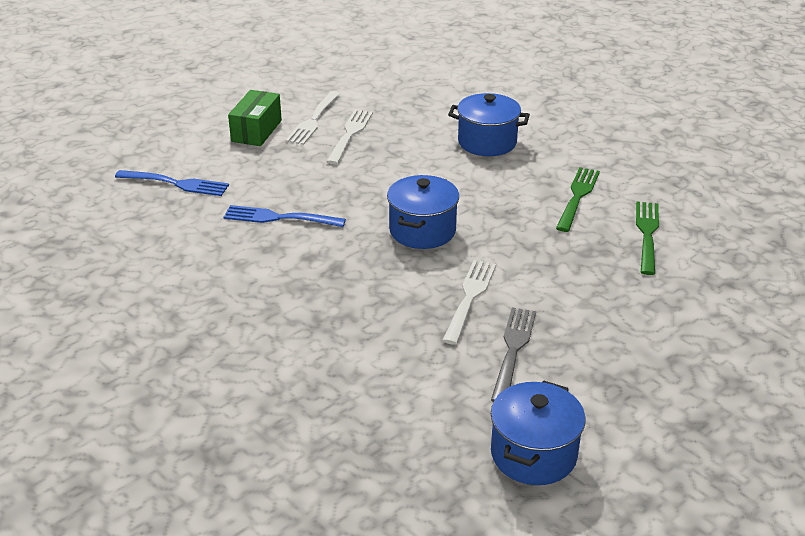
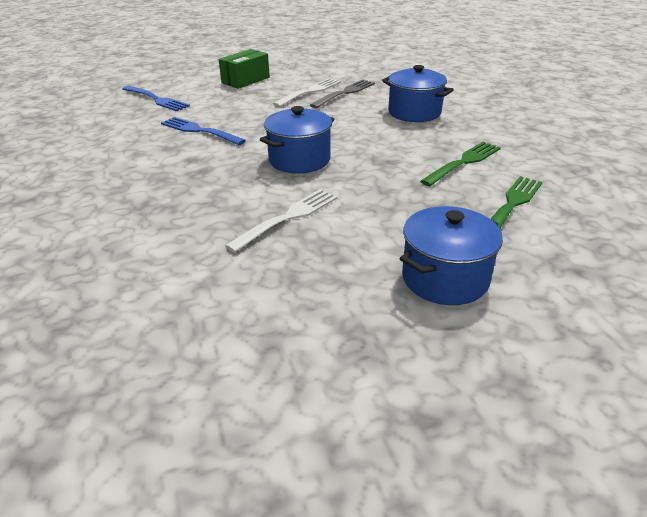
camera: 25 degrees right, 0 degrees up
(313, 120) = (292, 80): white fork -> none
(513, 351) = (283, 273): grey fork -> grey fork (344, 93)
(533, 454) = (201, 386): blue pot -> blue pot (445, 278)

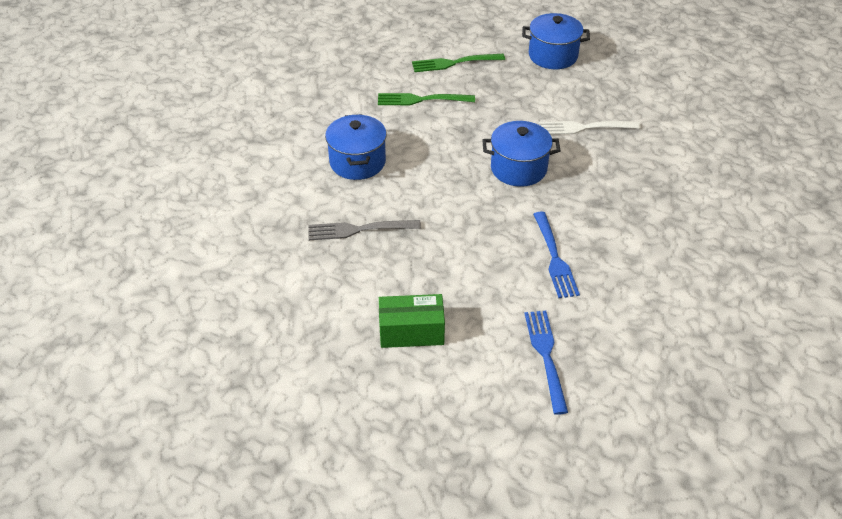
camera: 135 degrees left, 10 degrees up
(309, 92) = (385, 255): white fork -> none

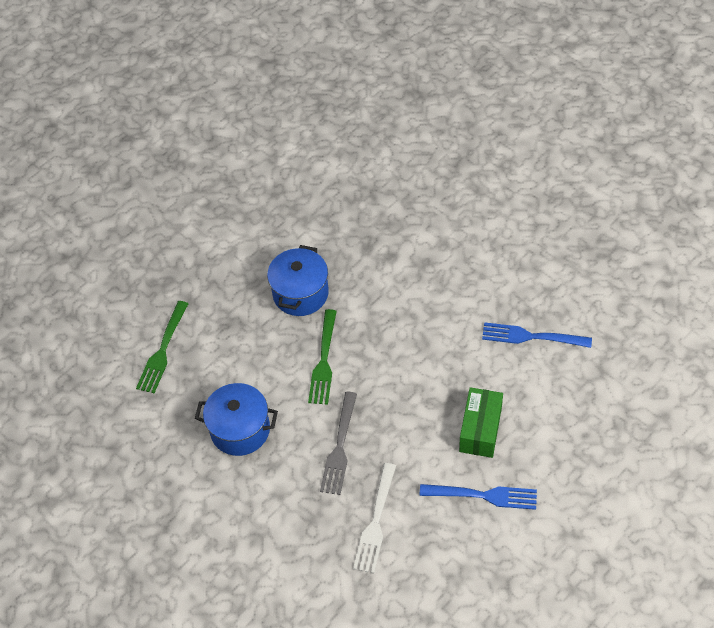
camera: 70 degrees left, 10 degrees up
(455, 63) = (113, 305): green fork -> green fork (323, 360)
(553, 56) = (140, 216): blue pot -> none
(554, 257) = (424, 299): blue fork -> blue fork (482, 496)
(585, 127) = (262, 224): white fork -> white fork (375, 521)

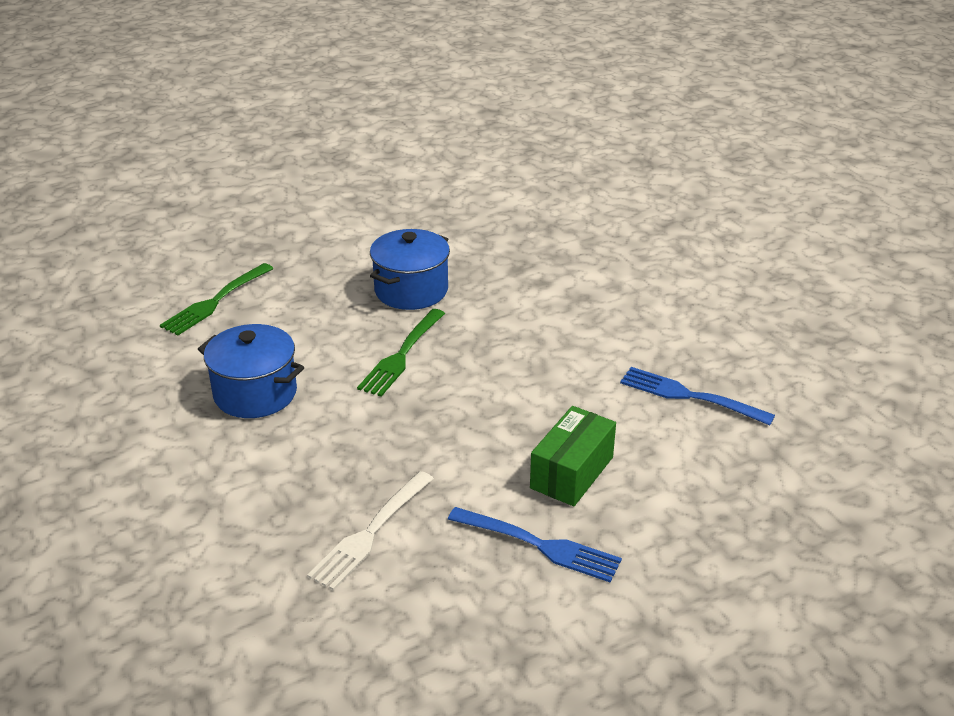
camera: 15 degrees right, 20 degrees down
(339, 446) = (370, 441): grey fork -> none

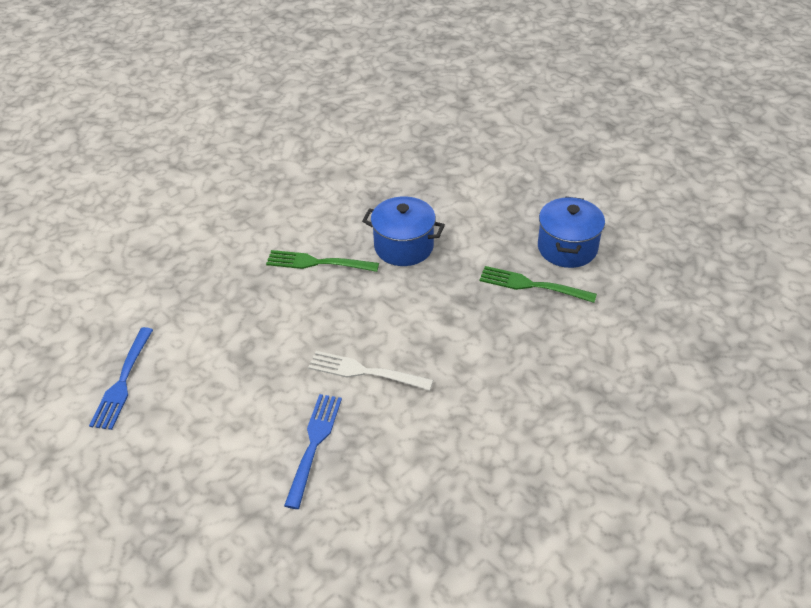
camera: 75 degrees right, 10 degrees up
(216, 301) = (352, 158): green fork -> green fork (533, 285)
(255, 393) = (254, 207): blue pot -> blue pot (567, 248)
(371, 532) = (127, 296): white fork -> white fork (366, 372)
(571, 472) = (201, 385): green box -> none

